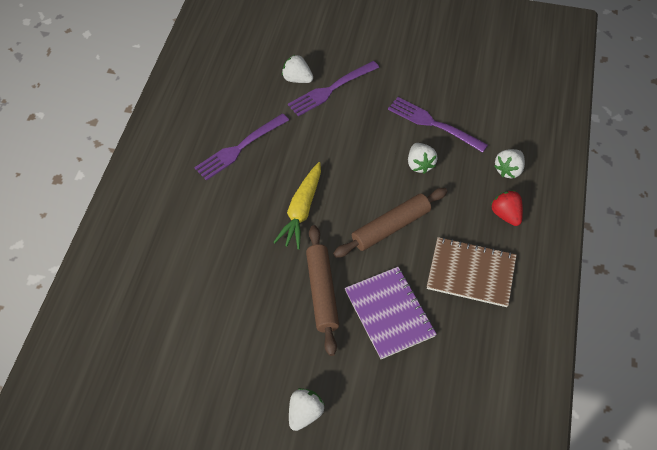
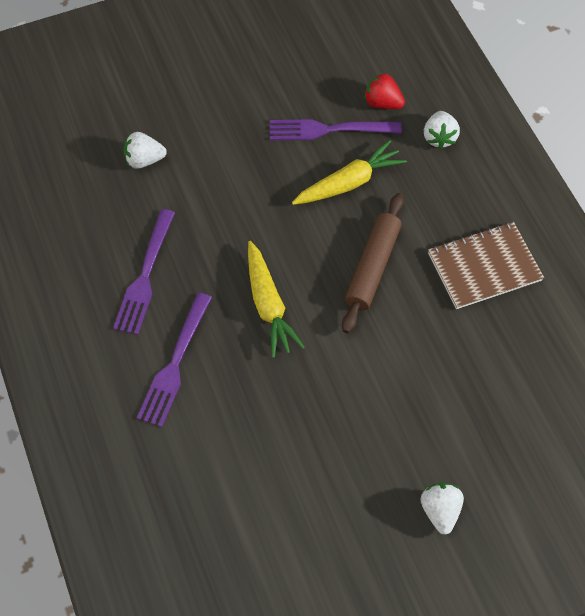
camera: 35 degrees left, 5 degrees up
(322, 292) = (359, 378): brown rolling pin -> none
(331, 89) = (191, 151): purple fork -> purple fork (175, 363)
(389, 313) = (440, 357): purple notebook -> none
(420, 164) = (349, 182): white strawberry -> yellow carrot
(506, 215) = (471, 186): red strawberry -> red strawberry (382, 103)

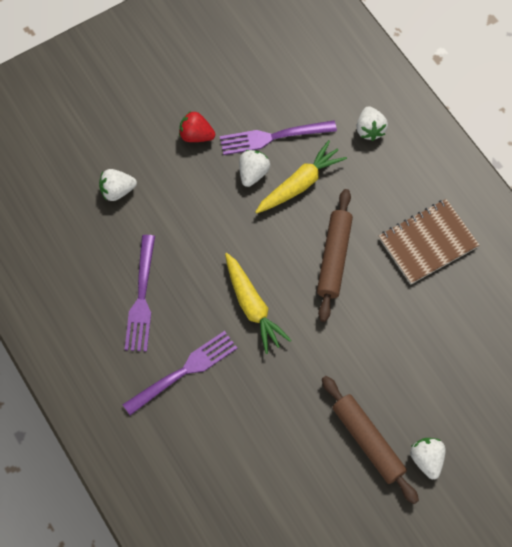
camera: 10 degrees left, 5 degrees up
(175, 363) = (184, 371): purple fork -> purple fork turned 135 degrees counterclockwise
(298, 164) = (253, 173): none -> white strawberry
(373, 477) = (368, 441): none -> brown rolling pin
(382, 103) = (315, 104): red strawberry -> red strawberry (196, 135)

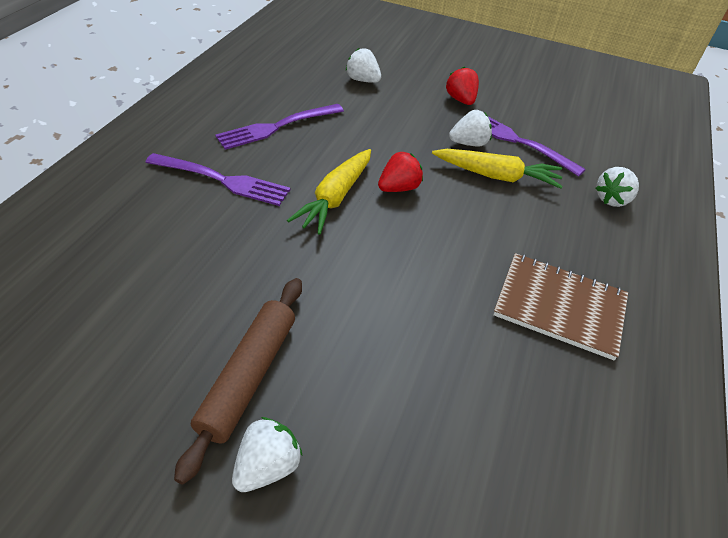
camera: 50 degrees right, 20 degrees down
(269, 258) = (398, 188): none -> red strawberry
(334, 258) = (451, 234): brown rolling pin -> none

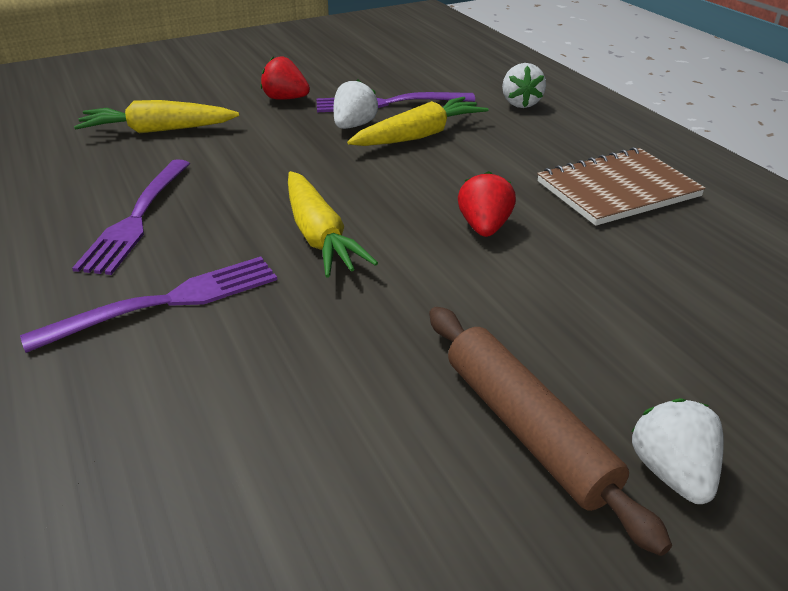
camera: 45 degrees left, 10 degrees down
(363, 80) = (157, 130): white strawberry -> yellow carrot
(398, 188) = (360, 192): red strawberry -> red strawberry (484, 227)

